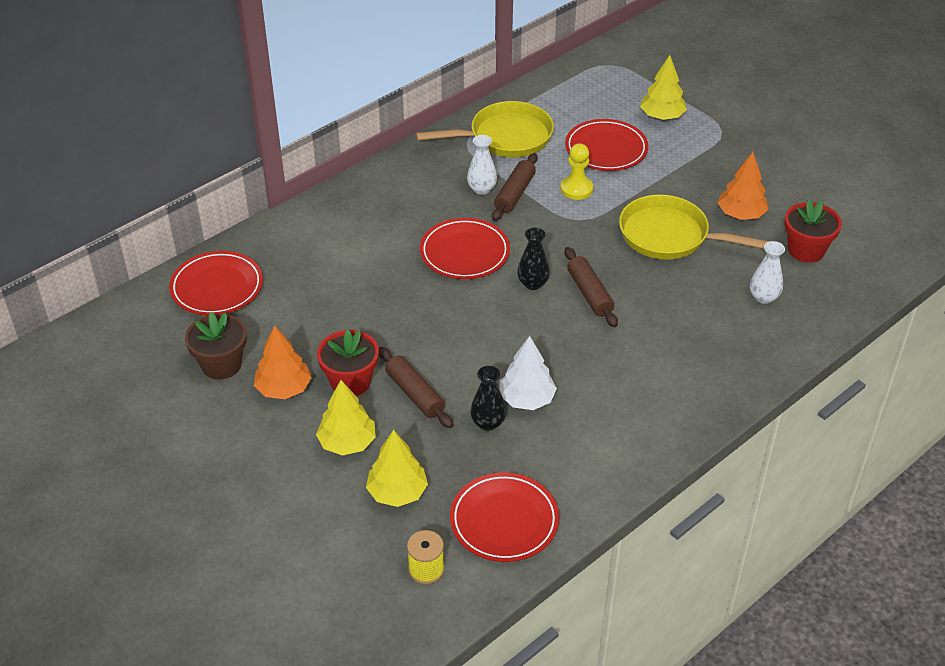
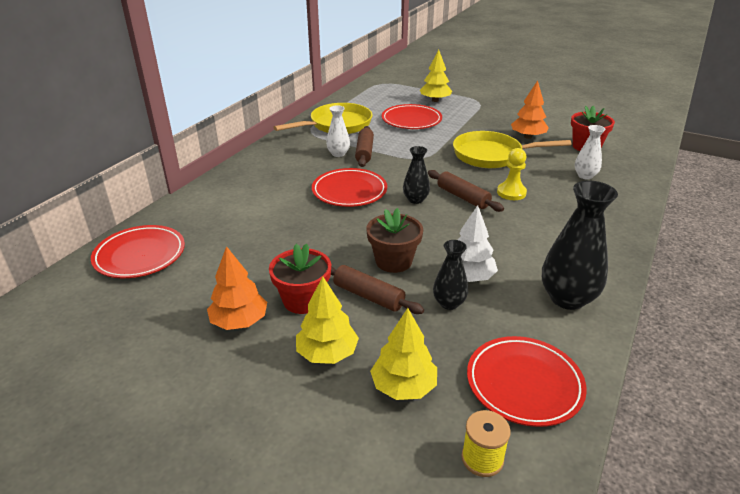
camera: 20 degrees left, 10 degrees down
(221, 365) = (166, 316): brown flower pot -> brown flower pot (393, 261)
(576, 189) = (407, 142): yellow pawn -> yellow pawn (511, 193)
(610, 450) = (567, 298): none -> black vase

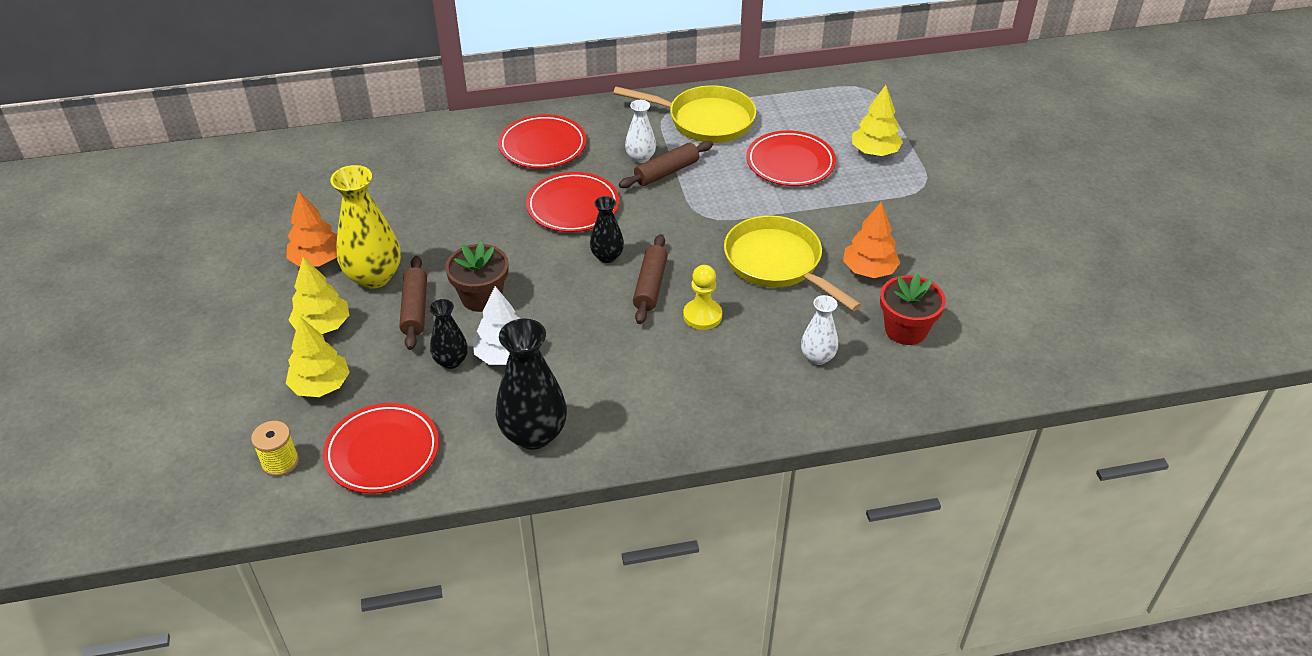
camera: 50 degrees right, 10 degrees up
(140, 255) = (346, 158): red plate -> red plate (542, 146)
(303, 300) = (374, 277): red flower pot -> yellow vase

